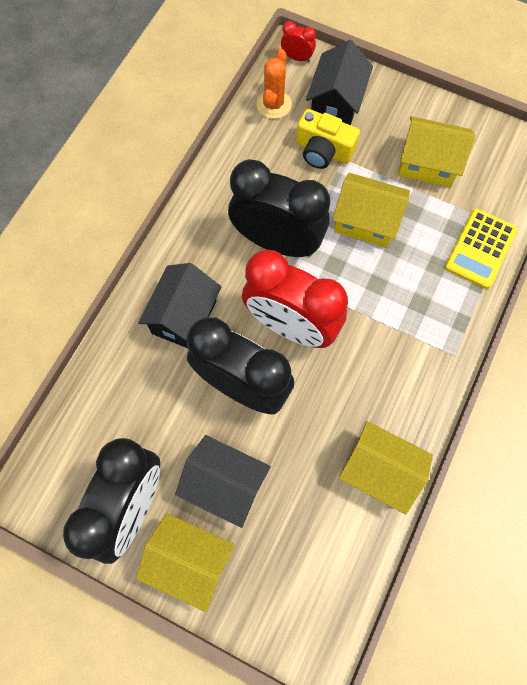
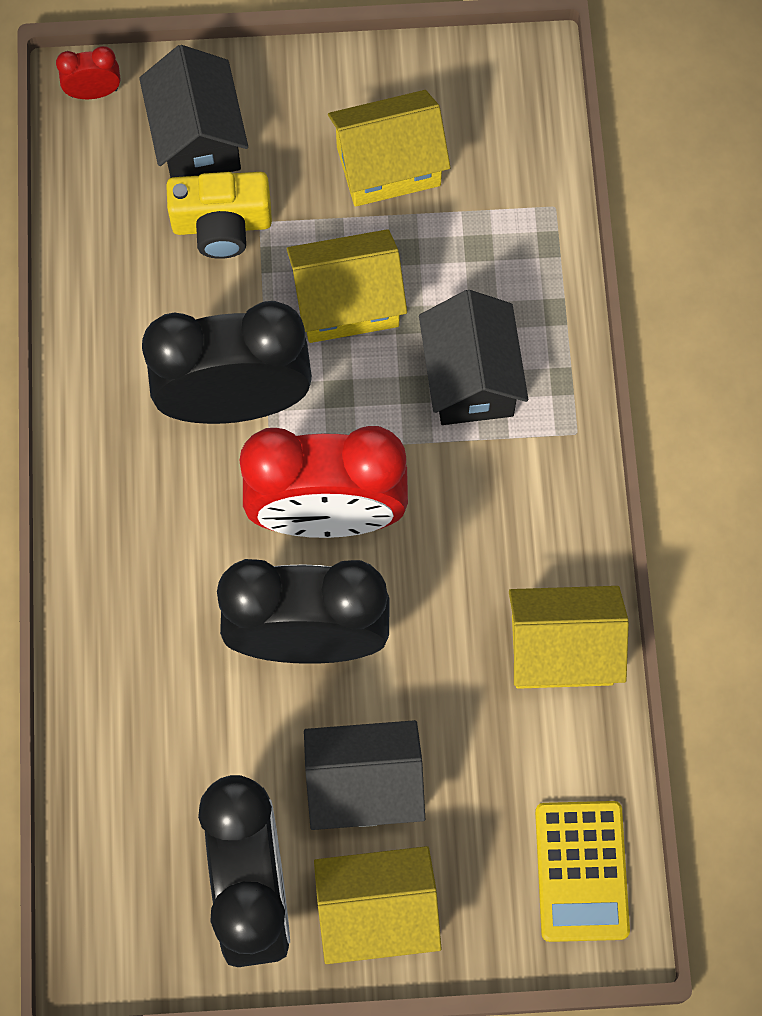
camera: 30 degrees left, 0 degrees up
(184, 317) = (165, 587): black house -> black house (470, 378)
(274, 104) = (102, 188): orange cactus -> none
(480, 249) = (531, 258): yellow calculator -> yellow calculator (581, 871)

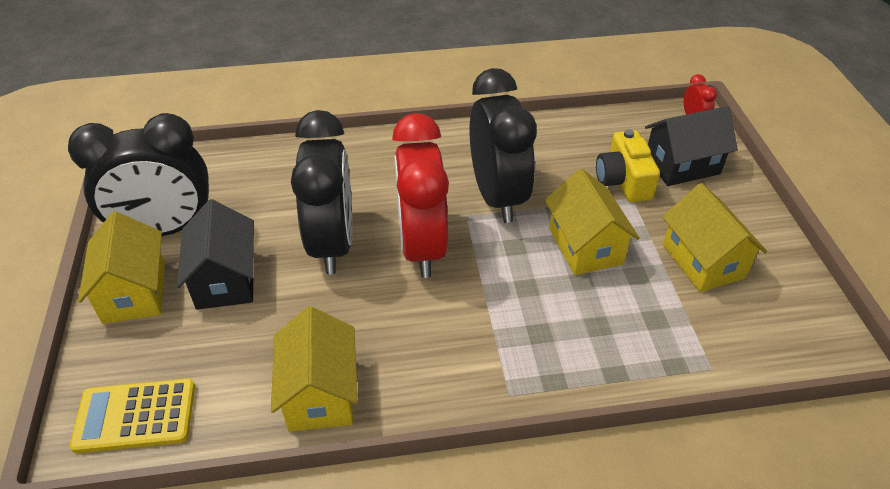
camera: 85 degrees right, 25 degrees down
(470, 378) = (542, 320): black house -> none

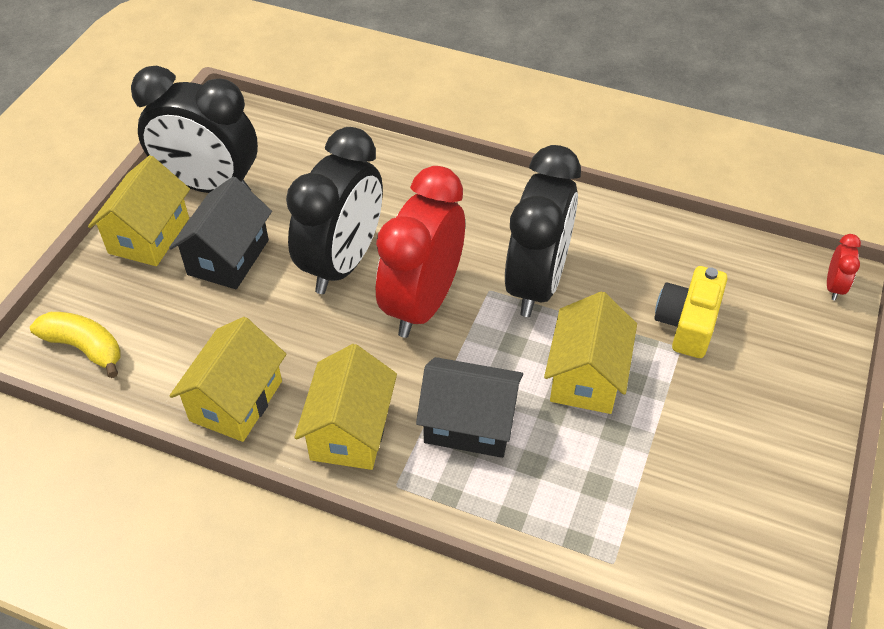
camera: 30 degrees right, 5 degrees up
(135, 416) = (84, 347): yellow calculator -> yellow banana
(682, 165) = (772, 335): black house -> black house (469, 424)
(703, 261) = (702, 451): yellow house -> yellow house (350, 431)

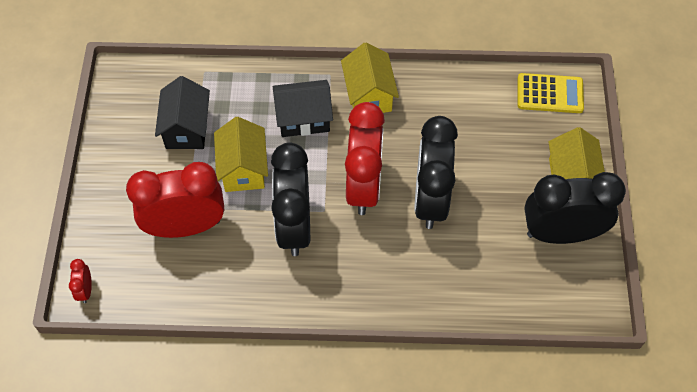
camera: 160 degrees right, 10 degrees up
(84, 347) = (550, 94): yellow banana -> yellow calculator
(228, 257) = (508, 180): black house -> black house (186, 128)
(236, 401) = (441, 91): yellow house -> none
(687, 324) = (185, 226): yellow camera -> red clock

